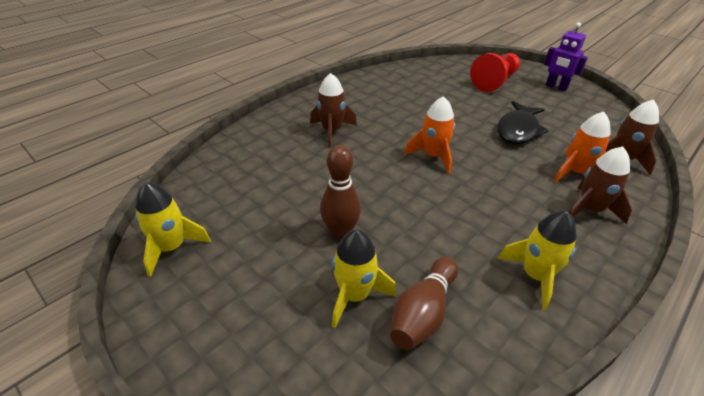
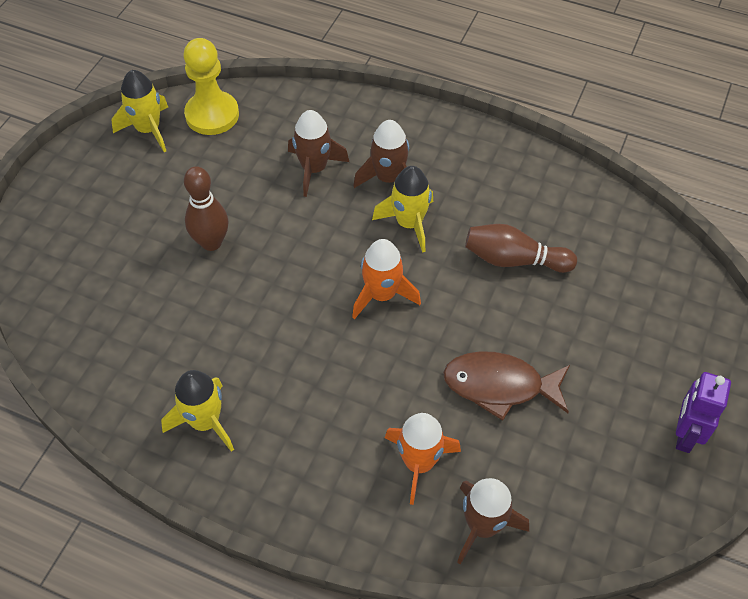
camera: 70 degrees right, 15 degrees up
(194, 201) = (212, 115): none -> yellow pawn
(354, 295) = (134, 277): yellow rocket -> yellow rocket (409, 223)
(423, 313) = (130, 333): brown bowling pin -> brown bowling pin (514, 260)
(495, 81) = (647, 340): red pawn -> none
(518, 130) = (499, 386): black fish -> brown fish
(590, 210) = (340, 478): brown rocket -> brown rocket (314, 169)

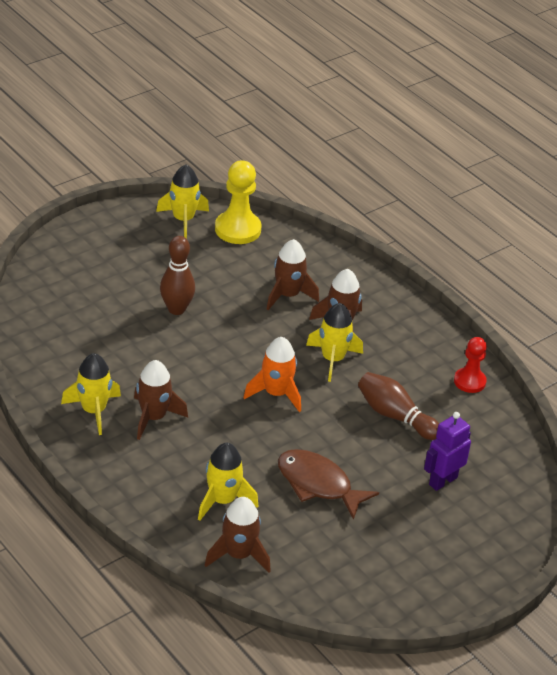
camera: 25 degrees right, 15 degrees down
(275, 394) = (153, 417): none -> brown rocket
(419, 463) = (222, 500): orange rocket -> yellow rocket
(553, 182) = (469, 381): none -> red pawn
(685, 435) = (433, 575): purple robot -> purple robot (442, 481)

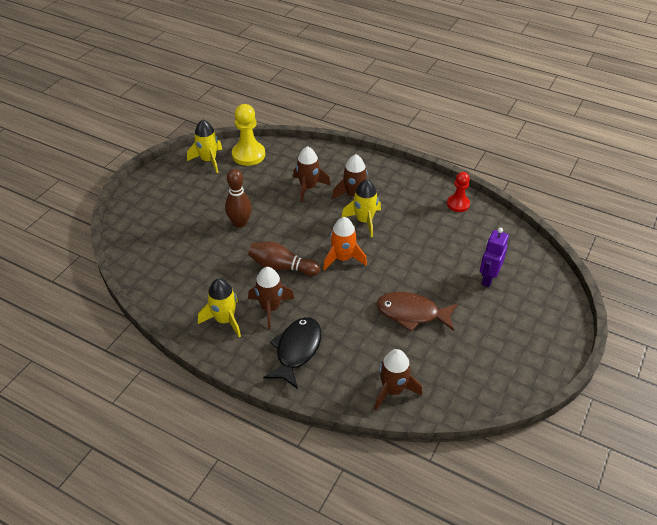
camera: 20 degrees left, 5 degrees up
(155, 473) = (296, 350): none -> black fish
(222, 500) = (356, 352): yellow rocket -> none
(394, 416) = (428, 245): brown bowling pin -> brown bowling pin (281, 267)

